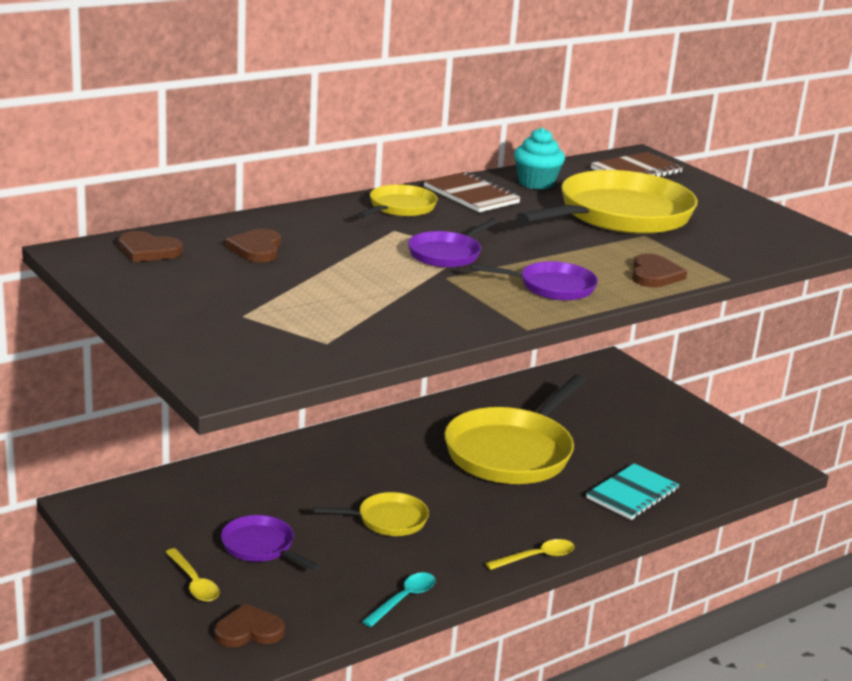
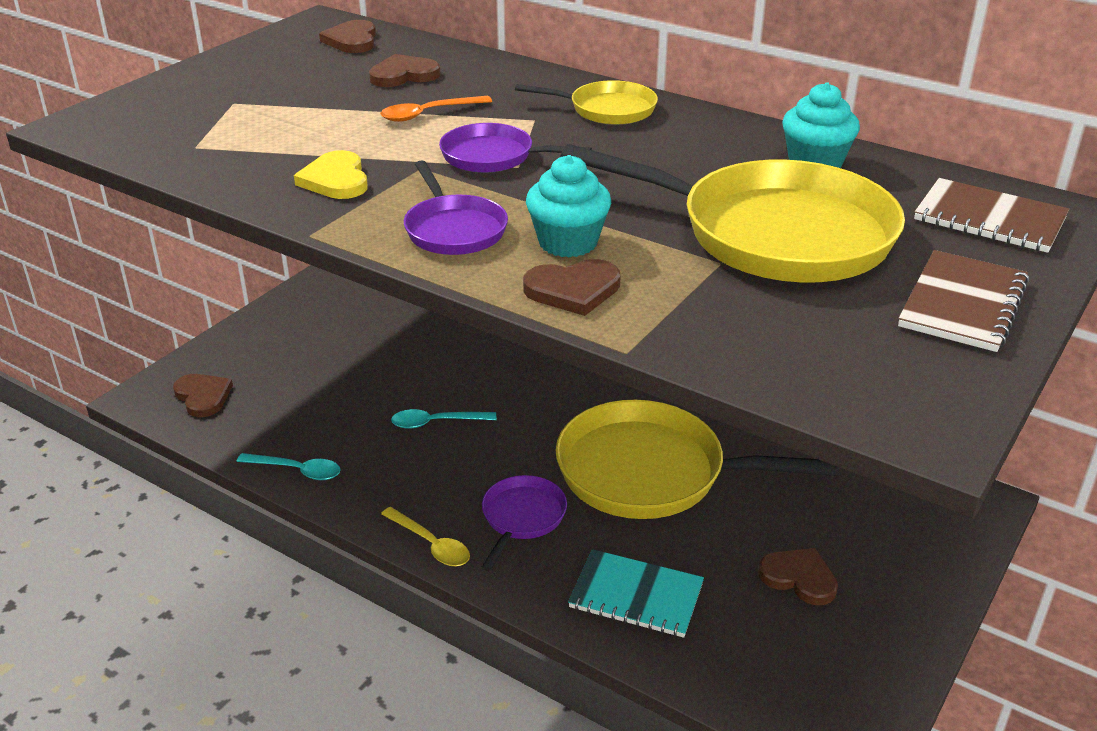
camera: 70 degrees right, 10 degrees up
(194, 583) = (261, 348): yellow spoon -> none
(261, 547) = (339, 364): purple pan -> purple pan (521, 518)
(348, 257) = (428, 114): none -> orange spoon
(387, 520) = (436, 422): yellow pan -> turquoise spoon
(441, 306) = (336, 180): none -> yellow heart
(471, 195) = (708, 136): brown notebook -> brown notebook (963, 304)
(593, 263) = (568, 242): none -> turquoise cupcake
(644, 437) = (799, 578): none -> brown heart

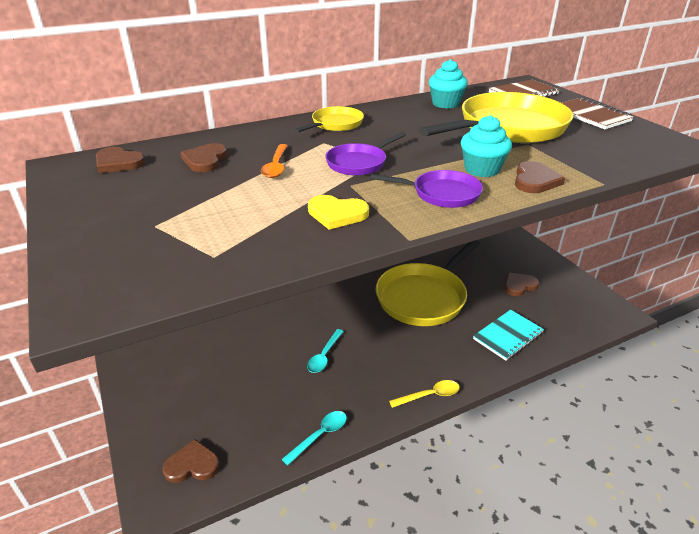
camera: 60 degrees left, 0 degrees up
(521, 518) = (429, 352): purple pan -> none

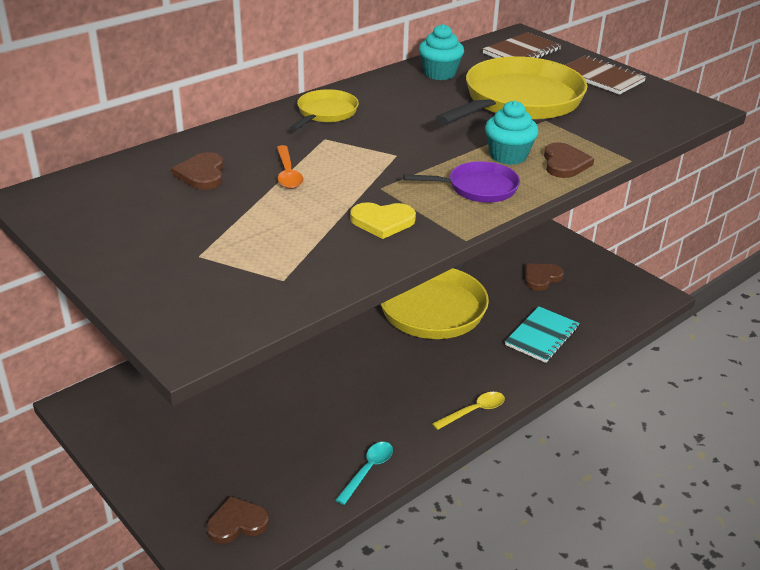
camera: 15 degrees left, 0 degrees up
(118, 163) = (100, 187): brown heart -> none
(324, 356) = (342, 388): turquoise spoon -> none
(359, 163) = (377, 160): purple pan -> none

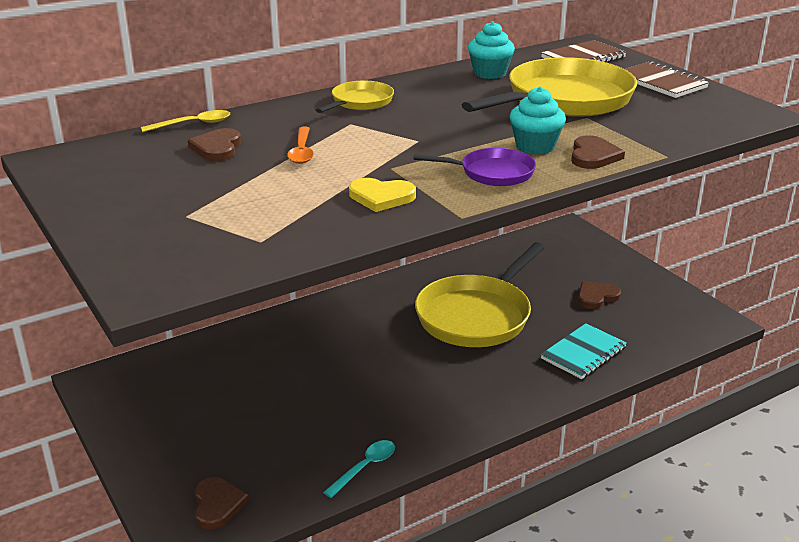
camera: 10 degrees right, 5 degrees down
(237, 523) = (217, 505): brown heart -> brown heart turned 90 degrees clockwise
(474, 411) = (492, 420): yellow spoon -> yellow spoon (193, 124)

